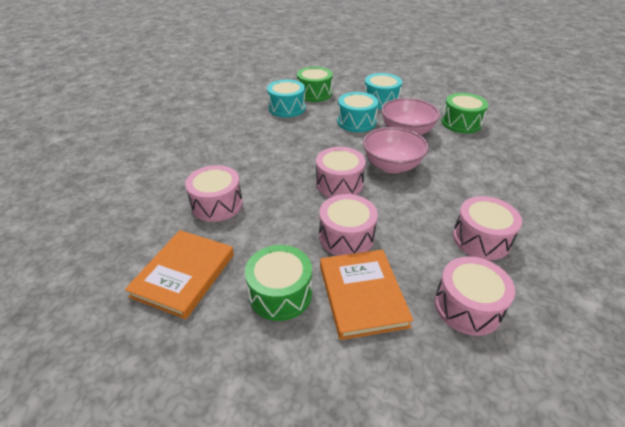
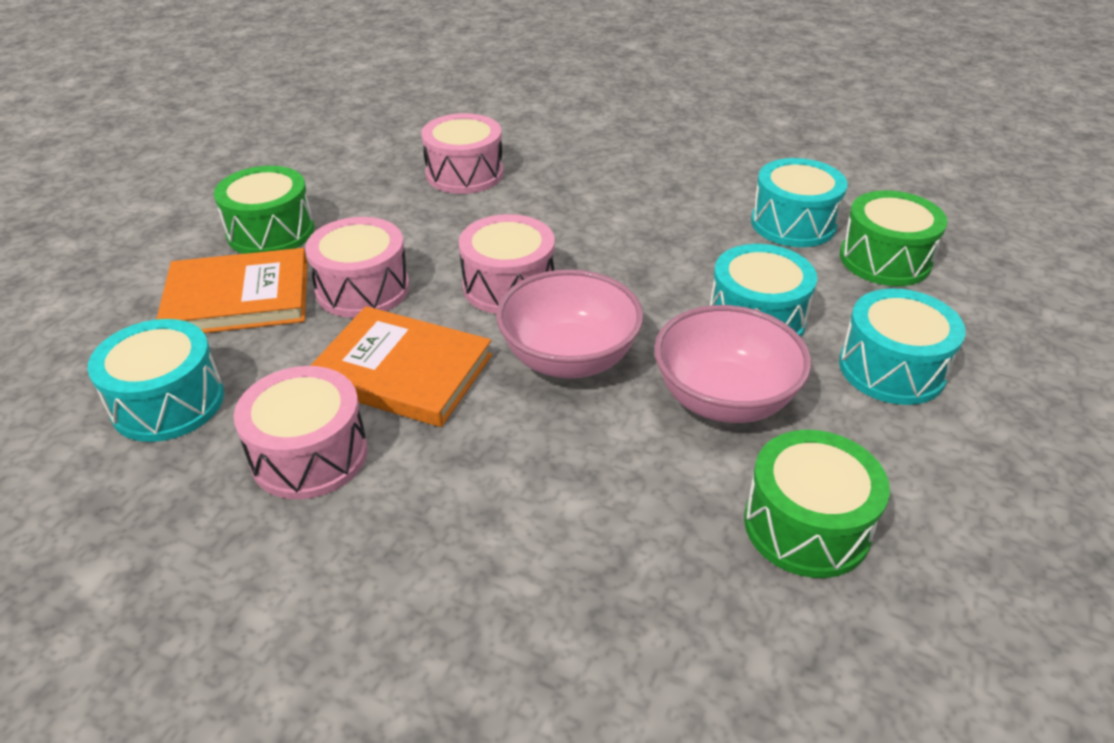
camera: 90 degrees right, 0 degrees up
(184, 275) = (329, 165): orange book -> orange book (402, 371)
(467, 306) = (168, 402): pink drum -> turquoise drum

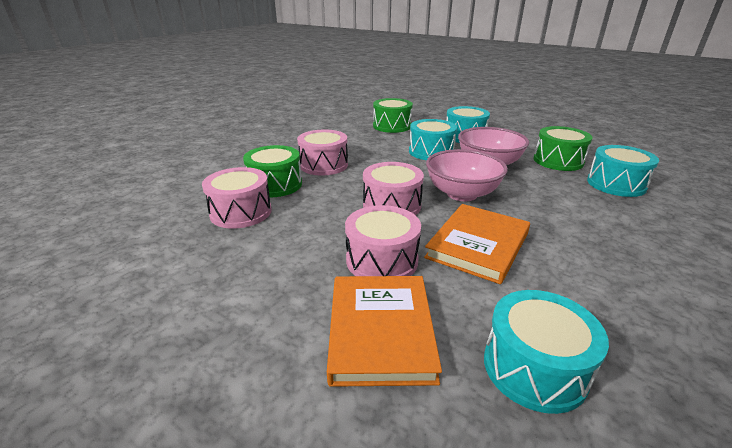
camera: 80 degrees left, 10 degrees down
(271, 232) = (271, 314): green drum -> green drum (275, 185)
(309, 455) = (567, 283): pink drum -> pink drum (324, 165)
(793, 223) = (357, 135): turquoise drum -> turquoise drum (616, 184)

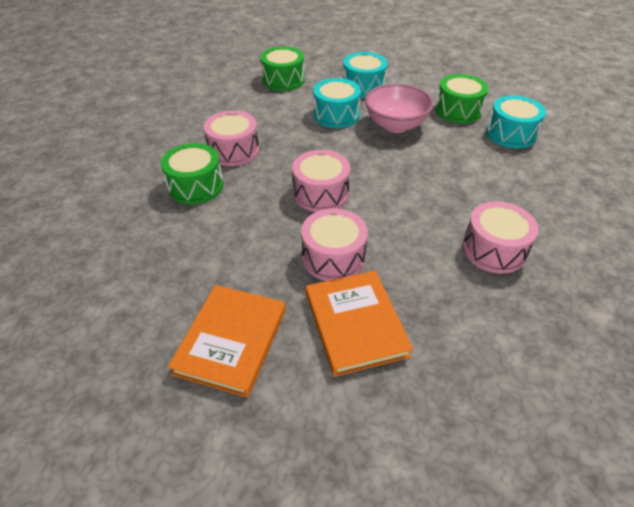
camera: 15 degrees left, 15 degrees up
(241, 212) = (179, 227): pink drum -> pink drum (493, 250)
(462, 194) = (380, 168): pink bowl -> none
(478, 245) = (408, 226): orange book -> orange book (231, 341)
(534, 367) = (471, 328): turquoise drum -> none

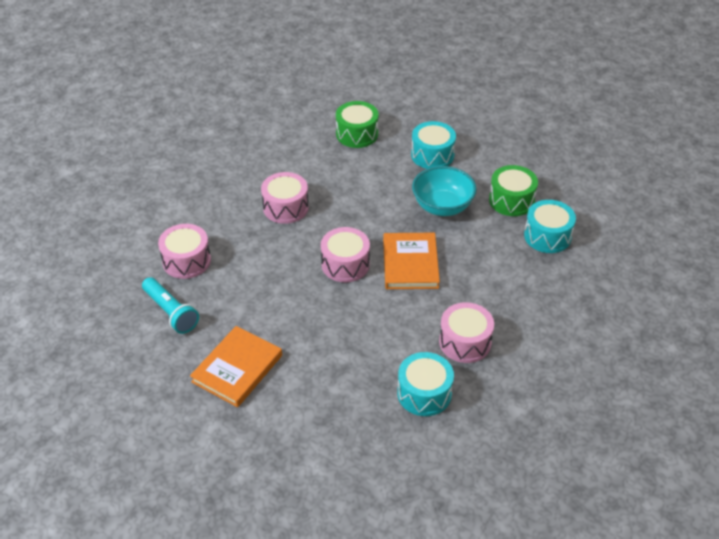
camera: 15 degrees right, 0 degrees up
(123, 286) = (171, 312): none -> turquoise flashlight
(196, 186) = (244, 237): green drum -> none
(333, 257) = (333, 322): pink drum -> pink drum (186, 261)
(336, 115) = (391, 185): turquoise drum -> turquoise drum (424, 393)
(355, 324) = (329, 376): orange book -> orange book (410, 263)
(395, 125) = (442, 206): pink bowl -> turquoise bowl

